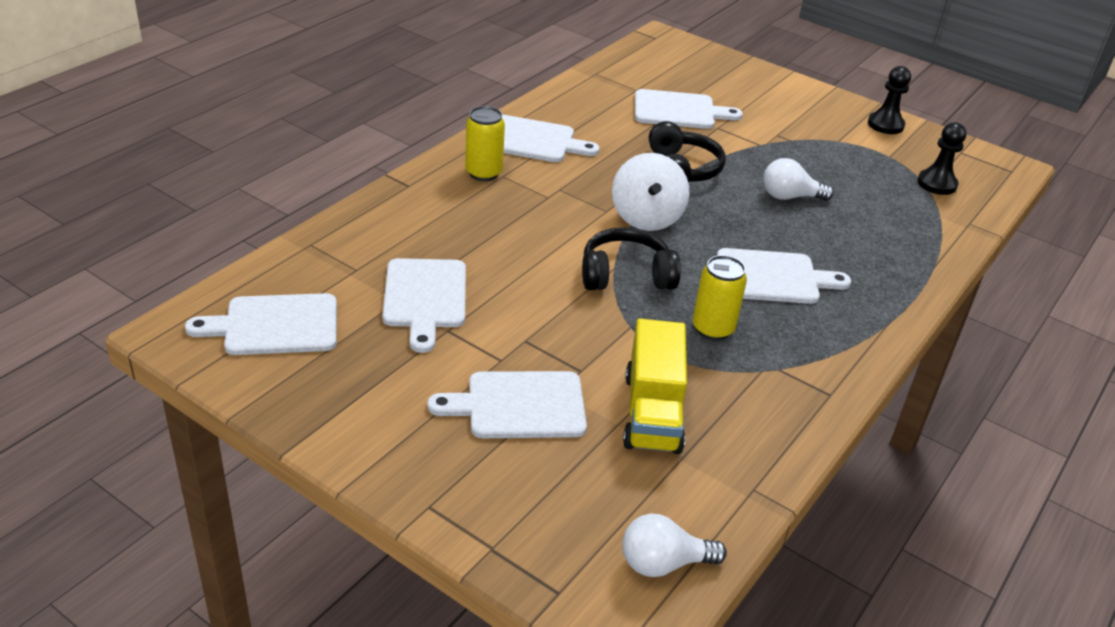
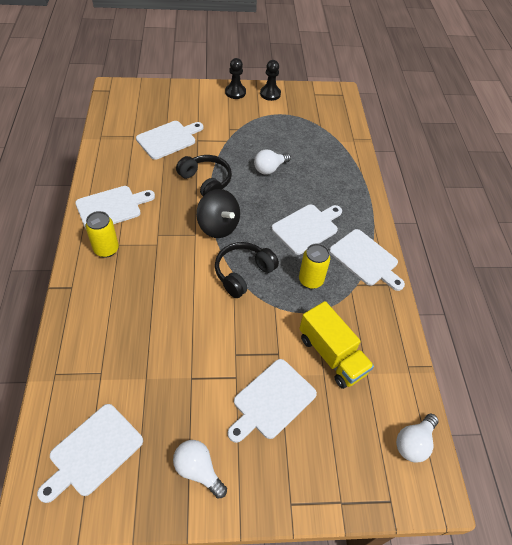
camera: 40 degrees left, 15 degrees up
(361, 408) = (198, 470): none -> white light bulb
(425, 298) = (158, 364): white cutting board -> white cutting board (365, 259)
(646, 217) = (218, 226): white spinning top -> black spinning top
(937, 184) = (321, 121): black pawn -> black pawn (235, 92)

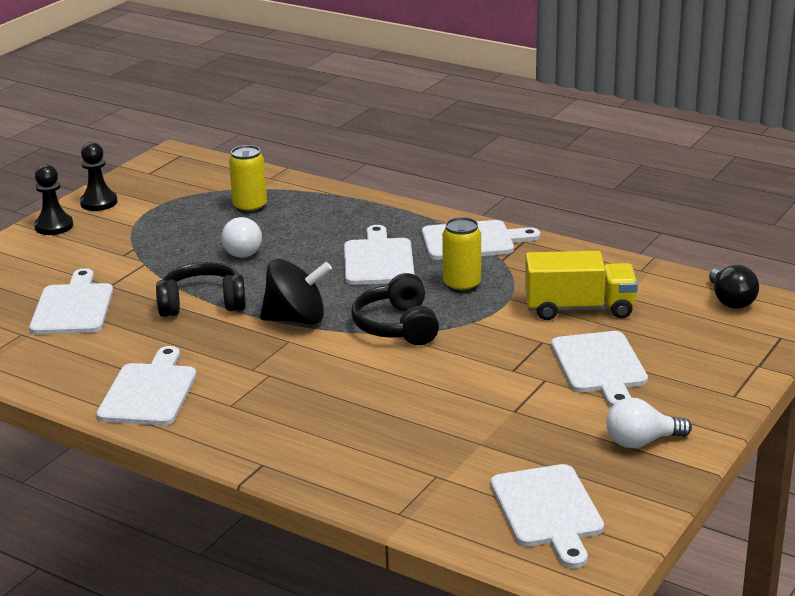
camera: 50 degrees left, 25 degrees down
(106, 249) = (227, 417): yellow can -> yellow can (250, 207)
(413, 443) = (730, 301): white light bulb -> black light bulb

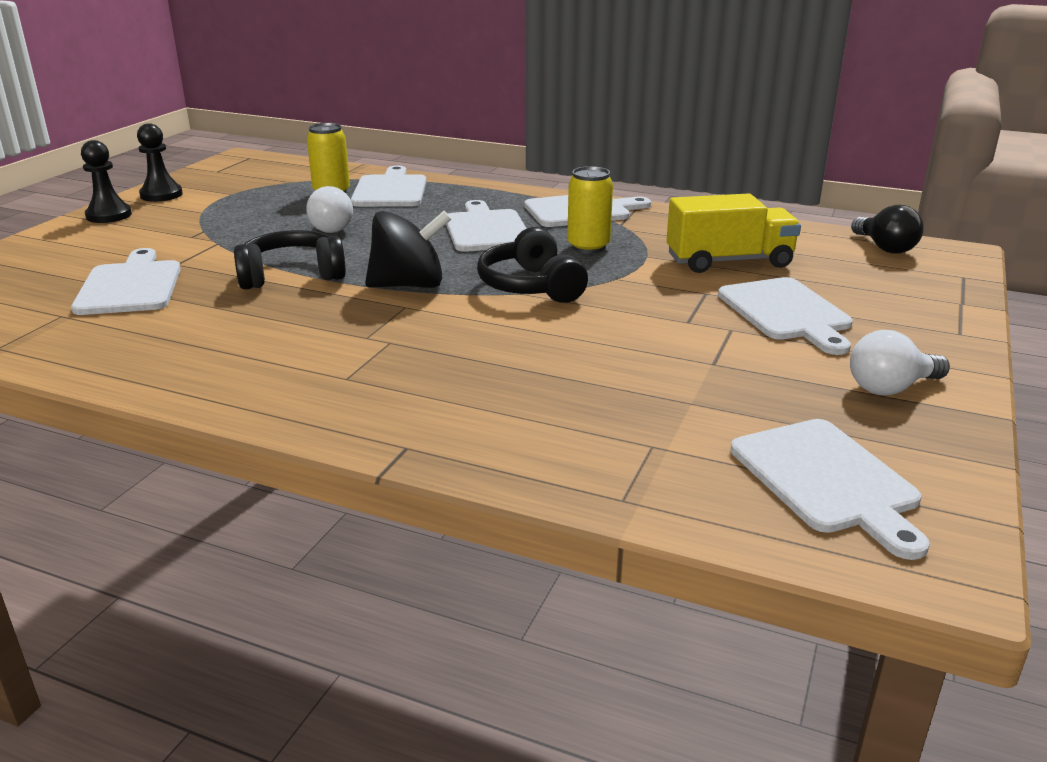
camera: 10 degrees left, 0 degrees up
(149, 392) = (234, 369): white cutting board -> white cutting board (390, 190)

